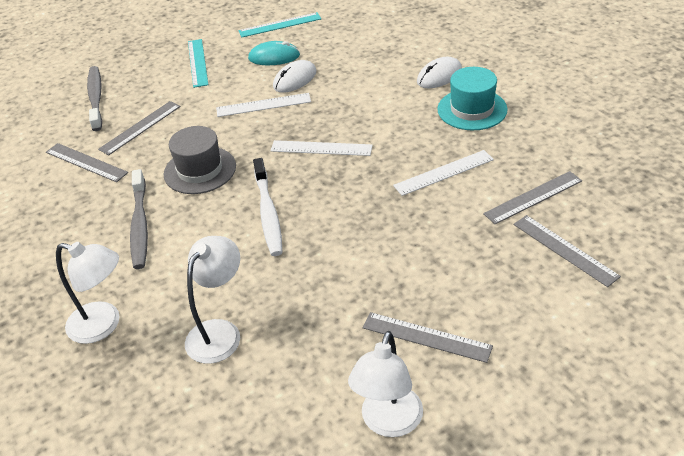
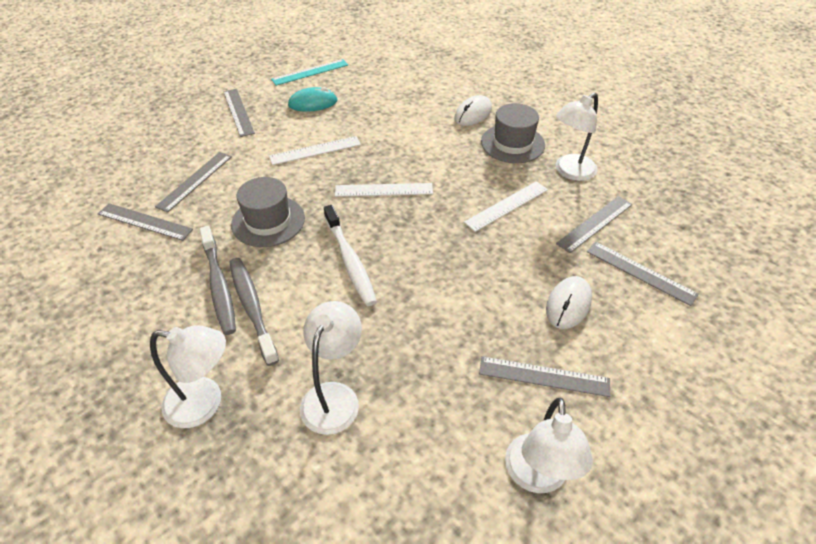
camera: 15 degrees left, 5 degrees up
(96, 98) = (140, 153): grey toothbrush -> grey toothbrush (252, 307)
(197, 62) = (238, 112): turquoise ruler -> grey ruler
(295, 79) = (339, 123): white mouse -> white mouse (568, 304)
(472, 109) = (512, 143): turquoise hat -> grey hat
(525, 143) = (570, 172): none -> white lamp

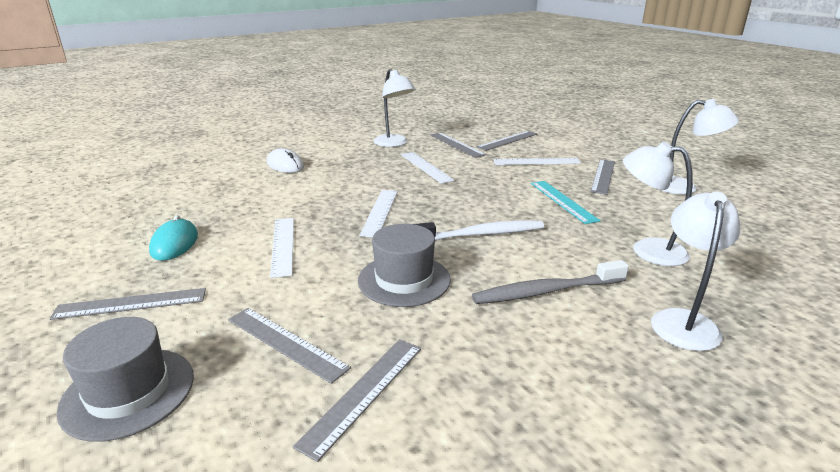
camera: 80 degrees left, 20 degrees down
(219, 286) = (511, 315): grey toothbrush -> none
(310, 72) = (92, 242): turquoise ruler -> turquoise ruler (563, 201)
(512, 143) = (344, 156): grey hat -> grey hat (128, 392)
(568, 304) = (536, 161): white mouse -> white ruler

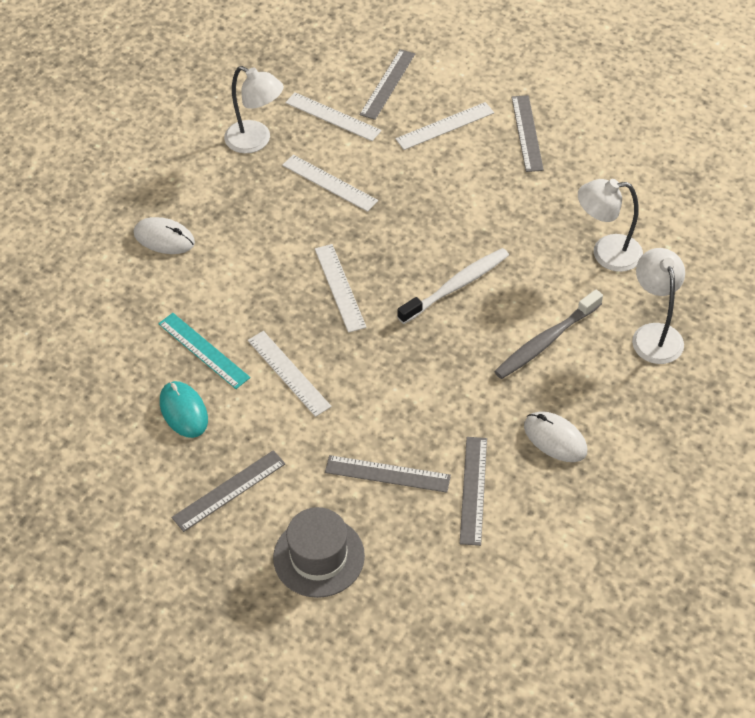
camera: 25 degrees left, 25 degrees up
(404, 280) = (427, 373): grey hat -> none
(456, 144) = (333, 117): grey ruler -> white ruler
(504, 377) = (555, 438): none -> white mouse
(563, 201) = (505, 199): turquoise ruler -> turquoise ruler (203, 350)
(684, 187) = (612, 128): white lamp -> none

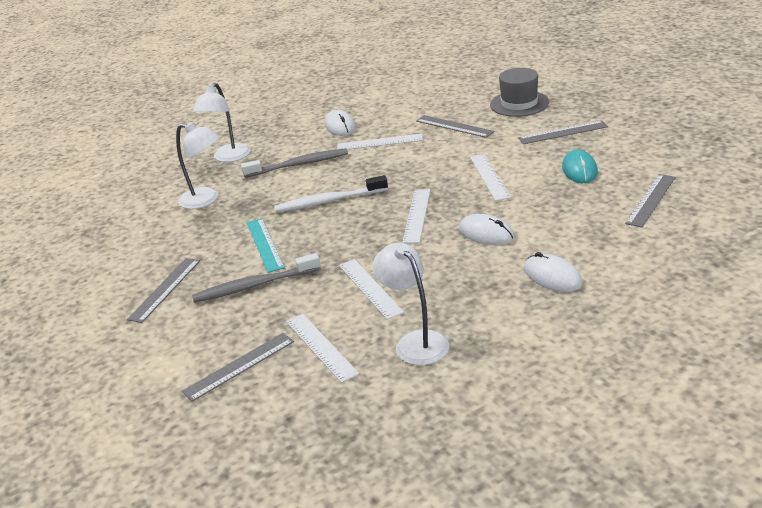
camera: 150 degrees left, 20 degrees down
(203, 350) = (549, 198): turquoise ruler -> turquoise ruler (265, 244)
(251, 279) = (486, 233): none -> white mouse
(443, 158) = (254, 286): none -> grey toothbrush
(445, 126) = (225, 312): white ruler -> white ruler (379, 142)
(473, 490) = (407, 115): grey ruler -> grey ruler (651, 200)

